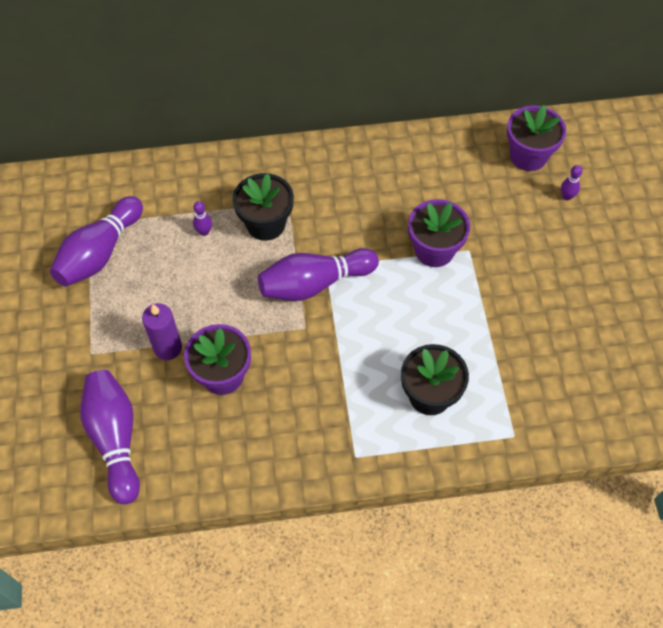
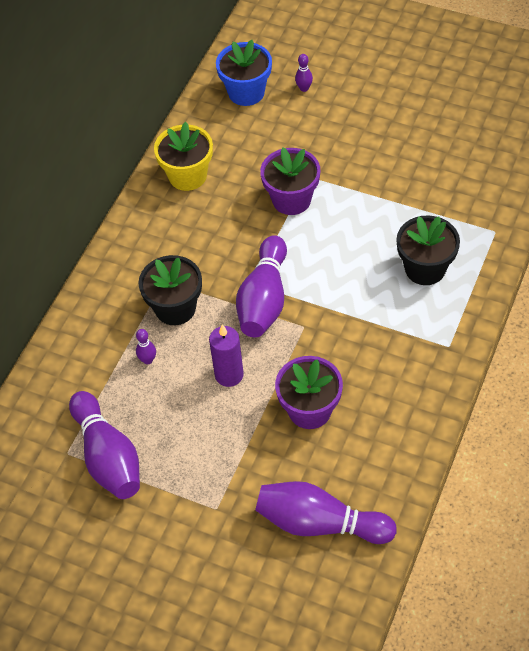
camera: 55 degrees left, 5 degrees down
(168, 348) = (253, 441): purple candle -> purple candle (229, 375)
(406, 161) = (187, 176): none -> yellow flower pot
(528, 156) = (246, 92): purple flower pot -> blue flower pot

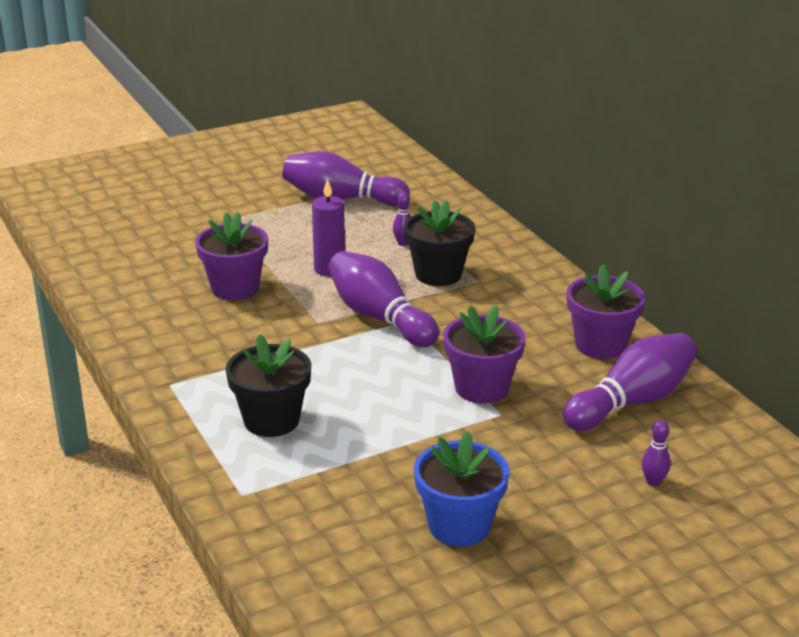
camera: 125 degrees right, 25 degrees down
(187, 176) = (600, 345): yellow flower pot -> purple flower pot
(246, 92) = (695, 437): blue flower pot -> blue flower pot (459, 526)
(320, 523) = (140, 249): purple bowling pin -> purple bowling pin (631, 402)

